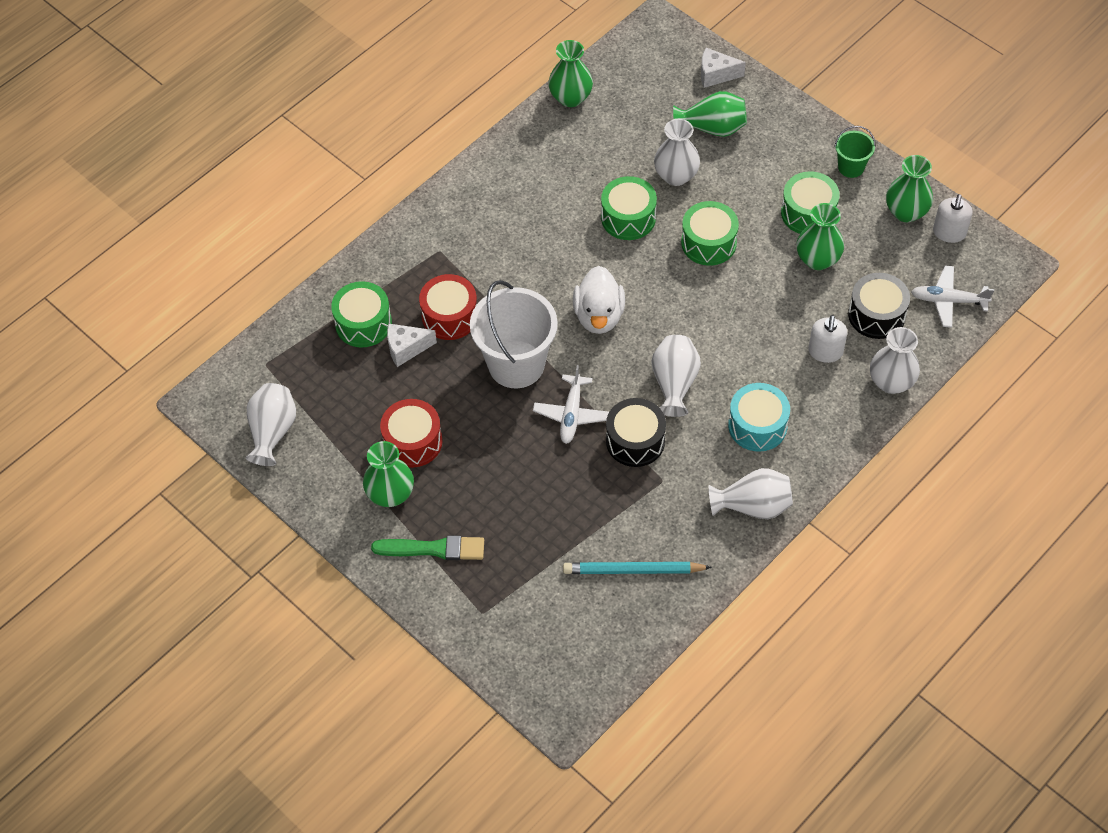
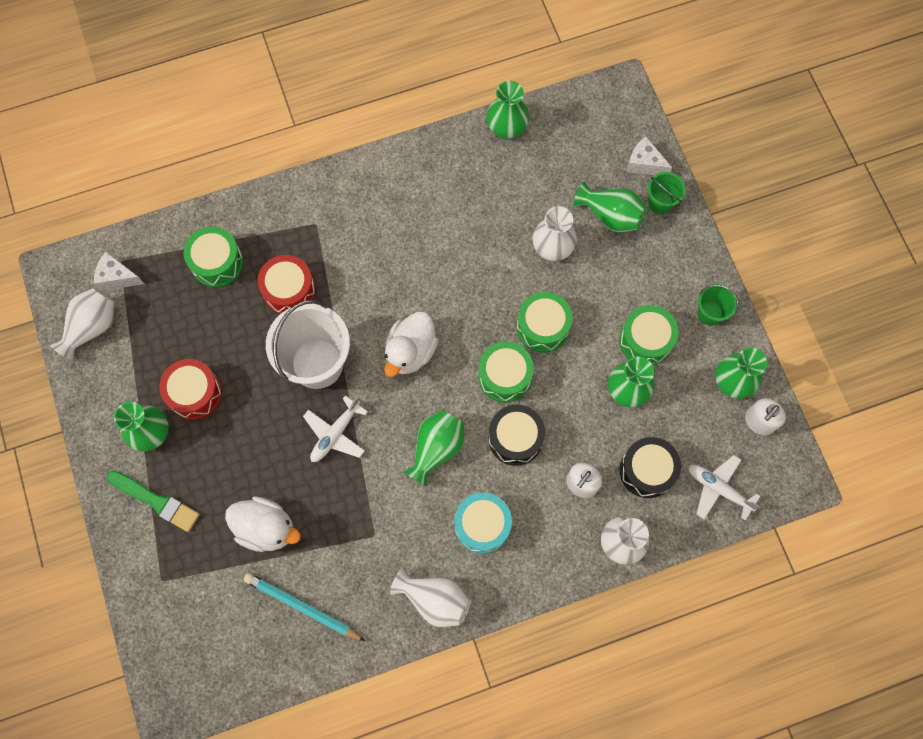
camera: 25 degrees right, 15 degrees up
(406, 348) = (238, 303): white cheese -> white cheese (118, 277)
(556, 521) = (266, 528): none -> white duck
(628, 218) = (488, 269): green drum -> green drum (504, 376)
(635, 441) = (373, 486): black drum -> black drum (515, 438)
(674, 383) = (436, 448): white vase -> green vase
(750, 99) = (660, 203): none -> green bucket

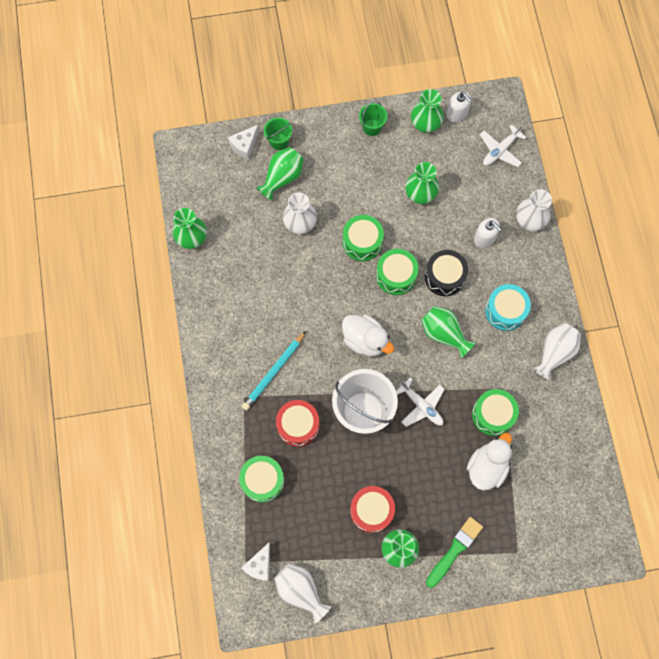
camera: 80 degrees left, 0 degrees up
(302, 607) = (549, 448): turquoise pencil -> turquoise pencil (273, 372)
(645, 340) = (385, 174): green drum -> green drum (493, 414)
(647, 470) = (481, 193): black drum -> none

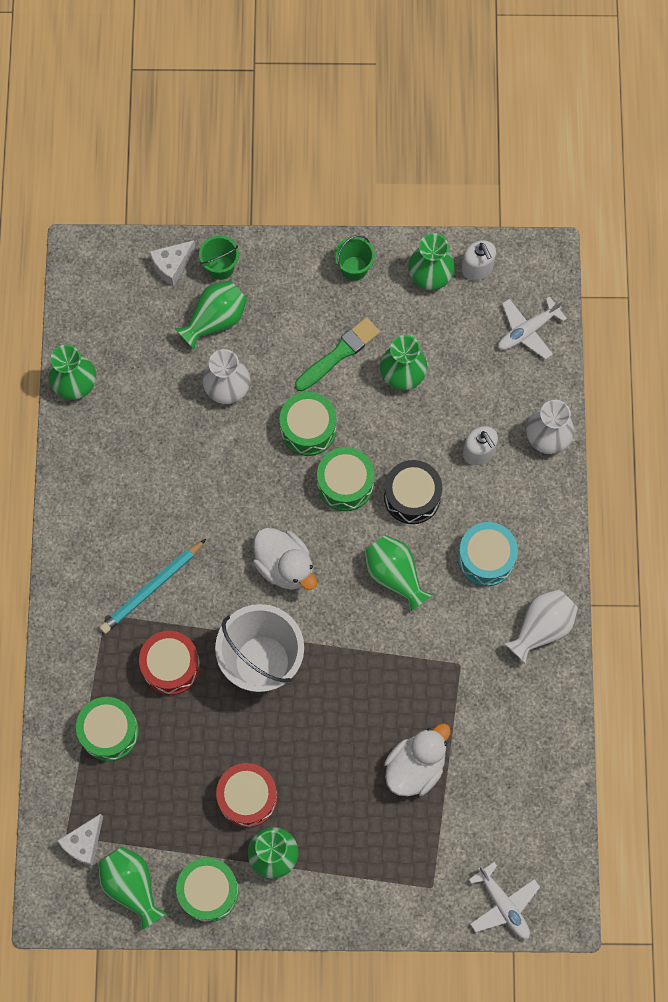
camera: 10 degrees right, 0 degrees up
(300, 591) = (132, 886): white vase -> green vase
(421, 406) = (343, 668): white plane -> white plane (503, 905)
(454, 550) = (348, 870): green brush -> green brush (339, 354)
(493, 414) = (438, 697): green drum -> green drum (208, 891)

